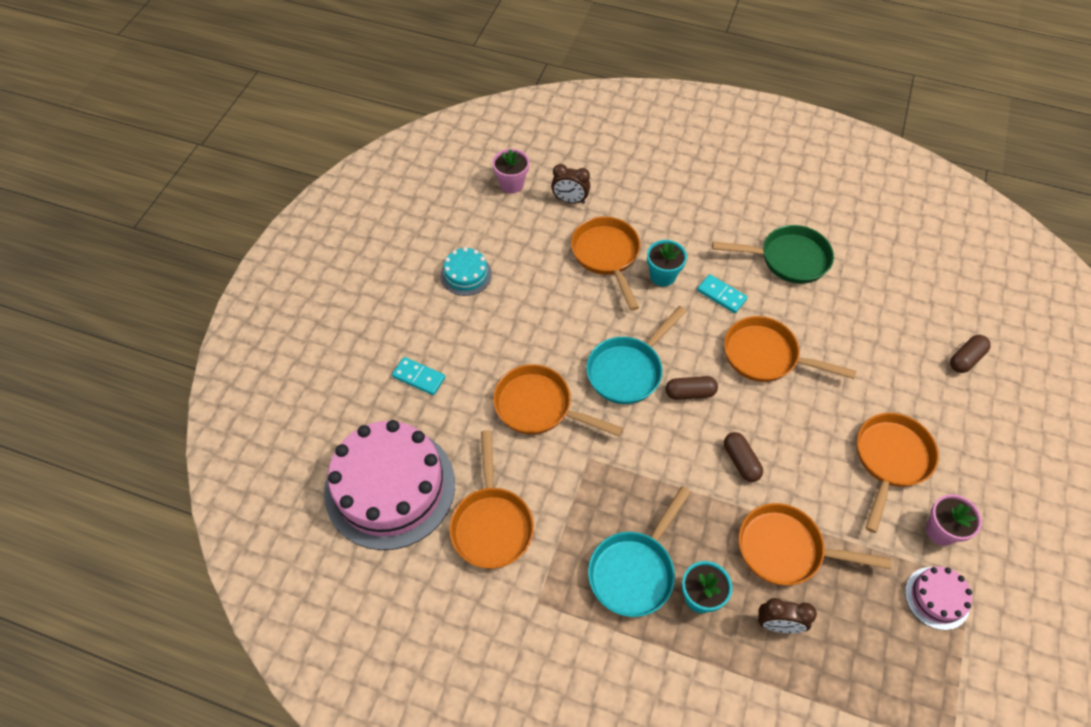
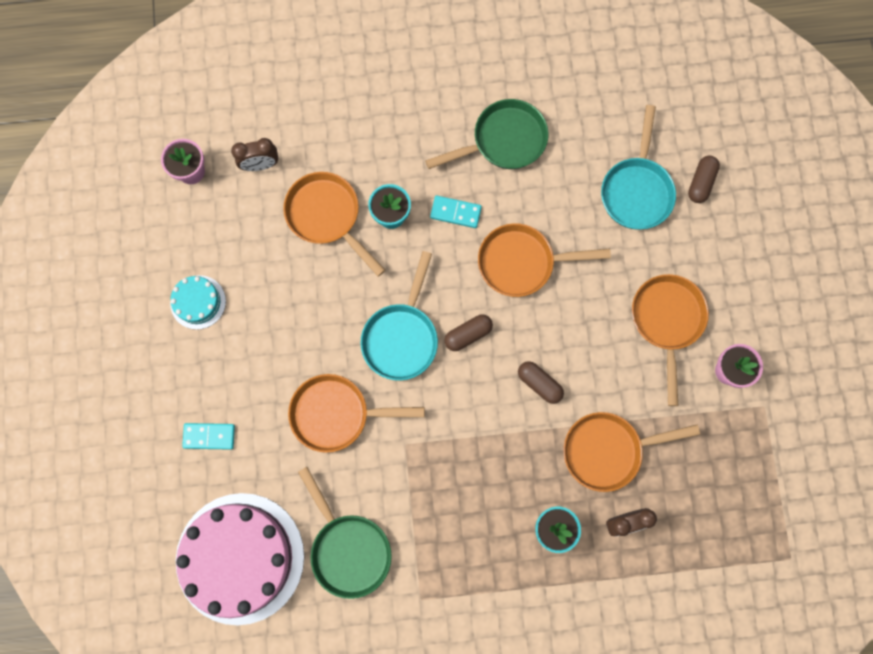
camera: 25 degrees left, 20 degrees up
(492, 524) = (348, 548): orange pan -> green pan
(634, 570) = (489, 531): turquoise pan -> turquoise pan (636, 190)
(937, 598) = (743, 435): pink cake -> none

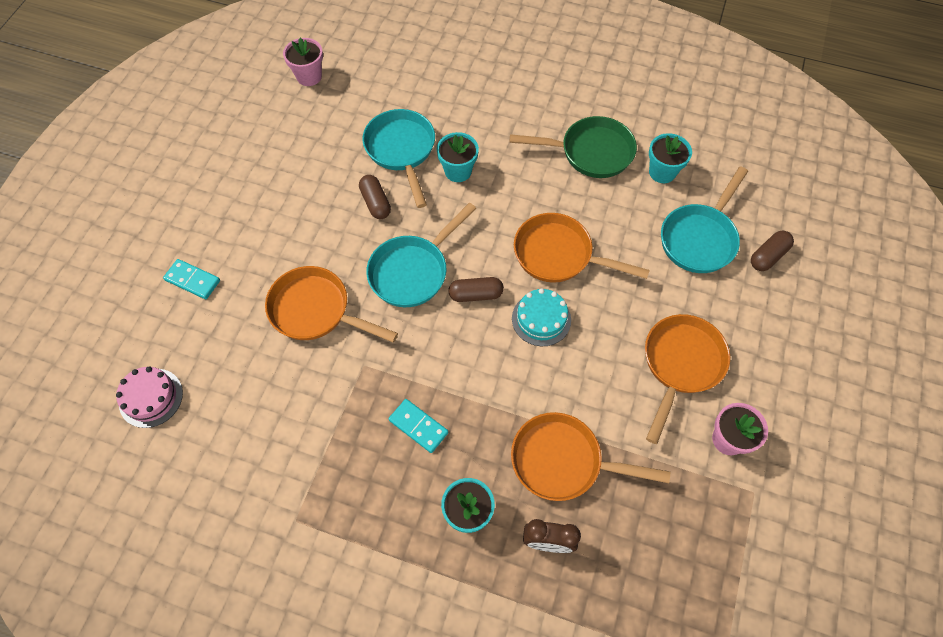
camera: 25 degrees right, 15 degrees down
(198, 302) = (252, 171): turquoise cake -> turquoise cake (541, 319)
(240, 558) = (151, 397): pink cake -> pink cake, size x0.46
(260, 165) = (368, 93): brown clock -> none
(327, 216) = (401, 151): orange pan -> turquoise pan
(348, 548) = (254, 436): green pan -> none
(455, 212) = (517, 191): turquoise domino -> turquoise domino (418, 426)
(539, 383) = (523, 367): brown capsule -> brown capsule (375, 203)
(577, 134) = (662, 172): none -> turquoise flower pot

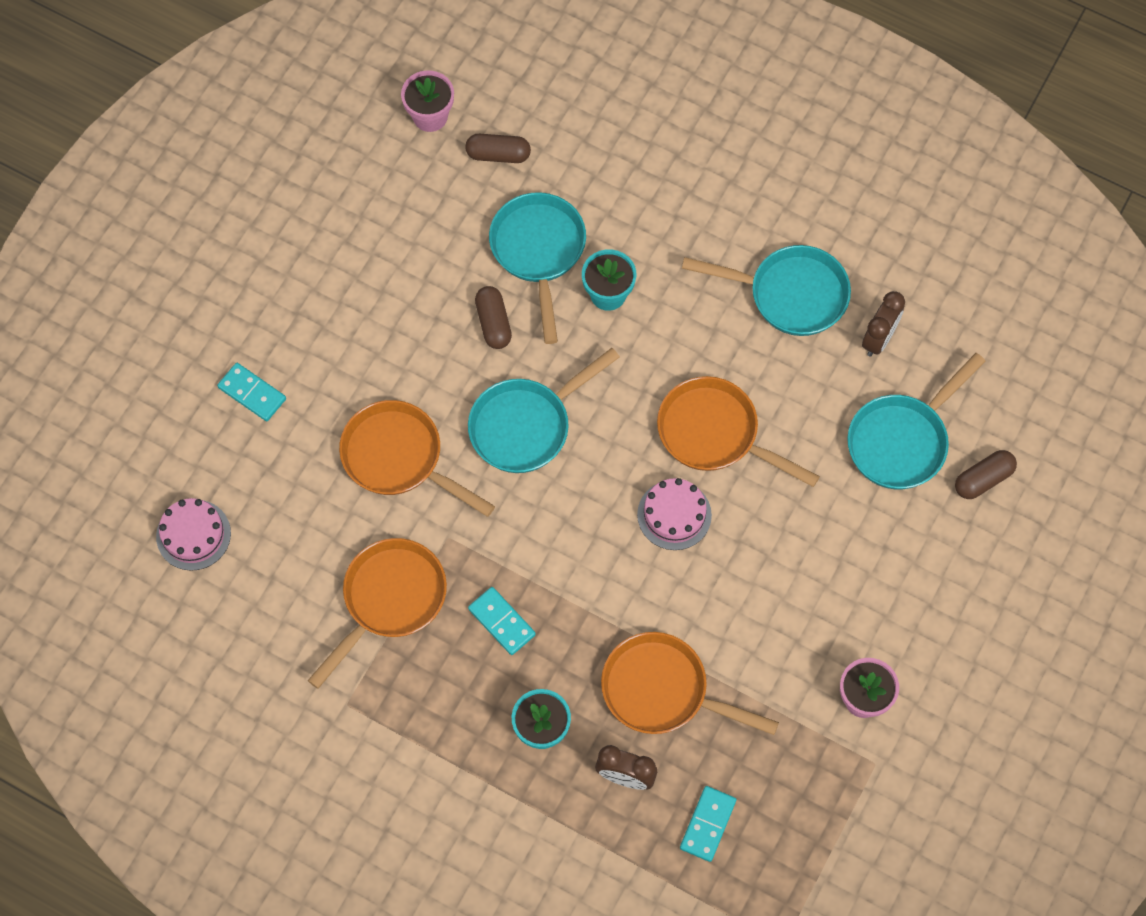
camera: 10 degrees right, 5 degrees up
(476, 294) = (599, 469): brown capsule -> brown capsule (498, 155)
(541, 319) = (674, 515): turquoise cake -> pink cake
(590, 152) = (790, 294): green pan -> turquoise pan
(628, 573) = (708, 824): none -> turquoise domino
(662, 172) = (878, 339): turquoise flower pot -> brown clock
(680, 365) = (831, 600): orange pan -> orange pan (389, 600)

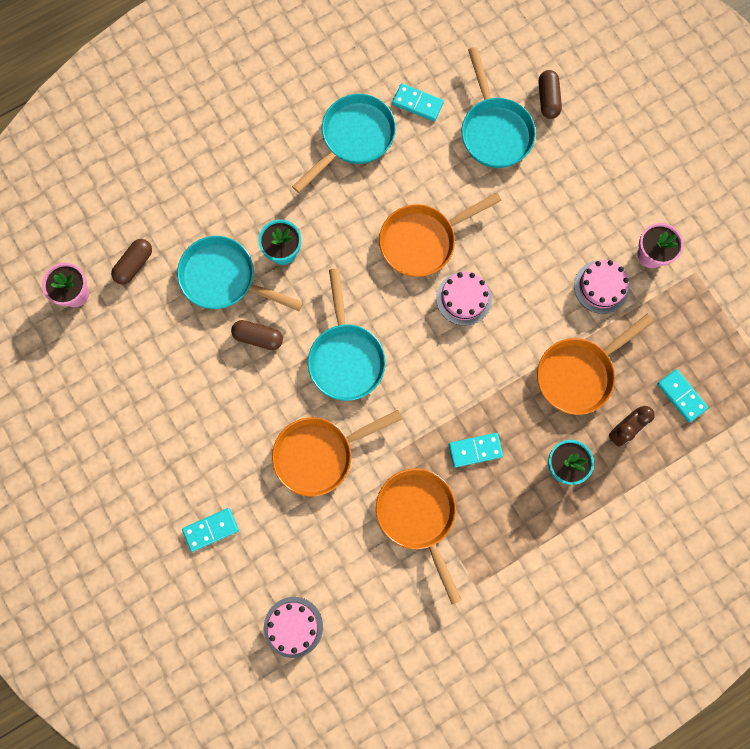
camera: 60 degrees left, 10 degrees up
(786, 662) = (601, 286): none -> pink cake
(878, 339) = (417, 103): brown clock -> turquoise domino

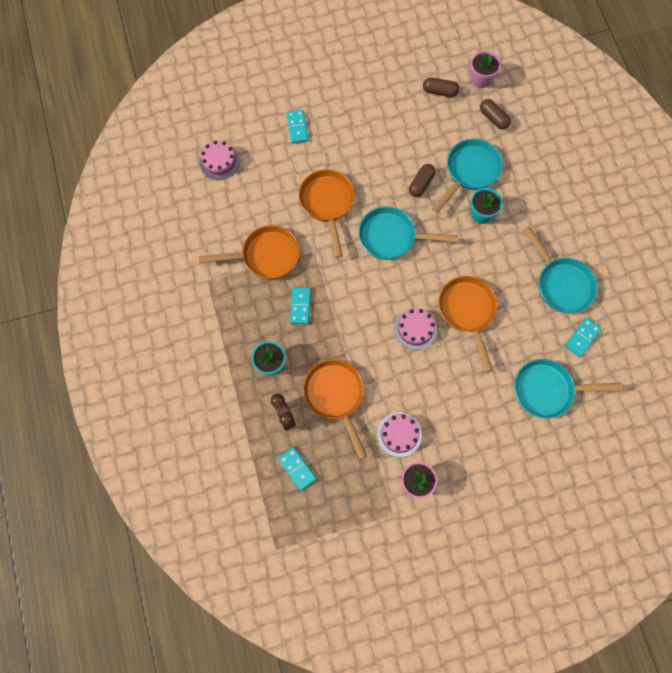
camera: 105 degrees right, 5 degrees down
(548, 99) = (567, 441): brown capsule -> brown capsule (440, 91)
(681, 396) = (297, 468): turquoise domino -> turquoise domino turned 75 degrees clockwise

